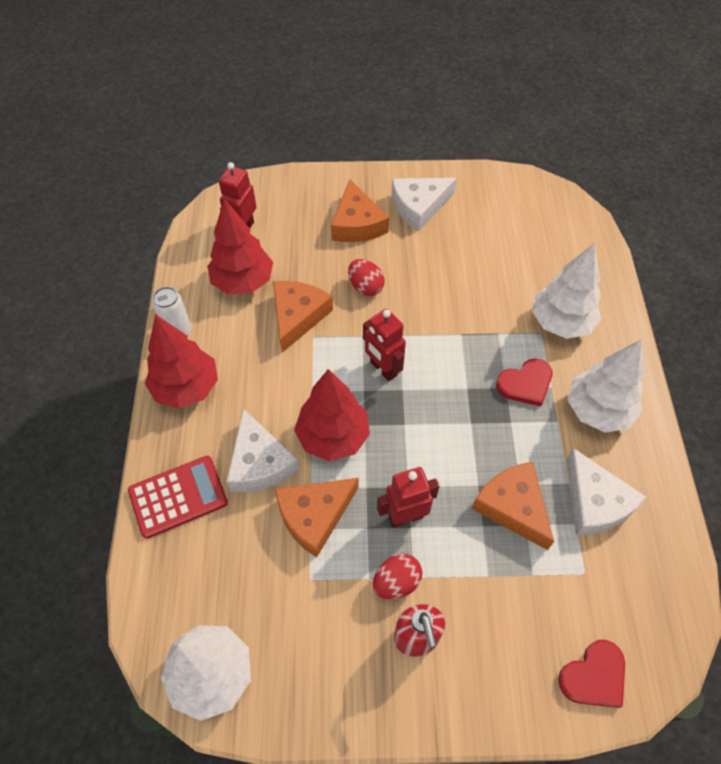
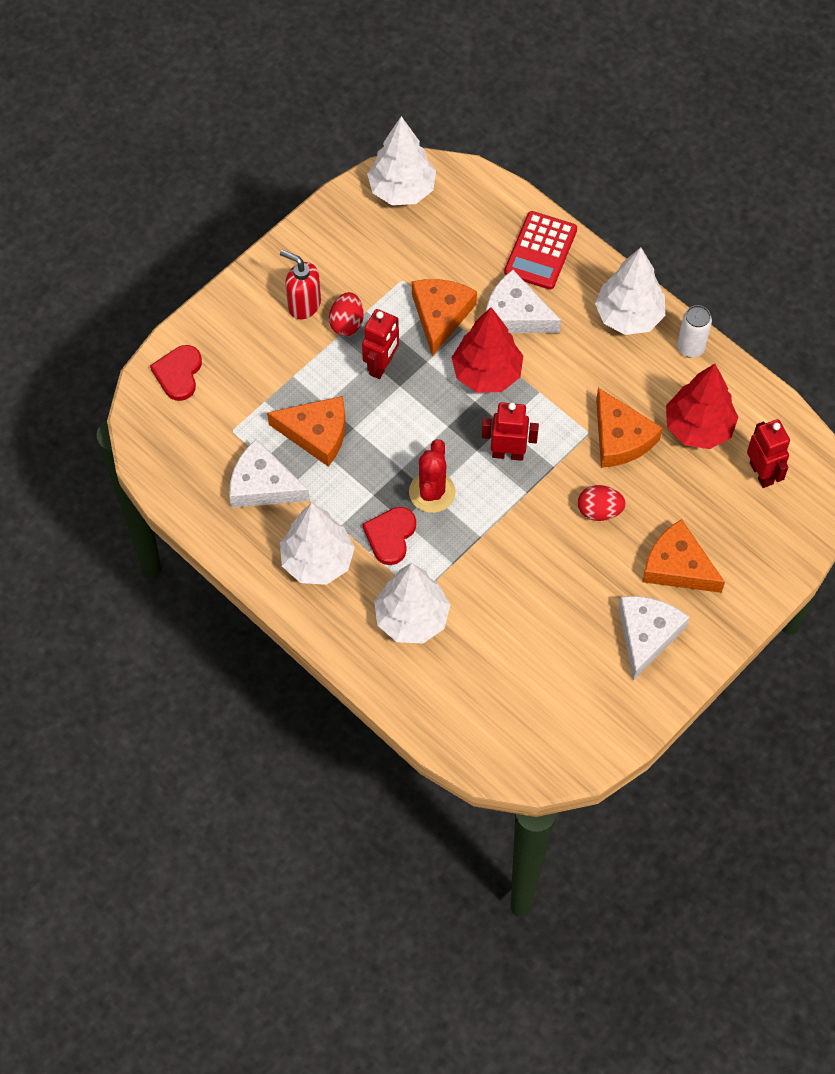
camera: 135 degrees right, 5 degrees up
(186, 388) = (628, 316): red tree -> white tree
(465, 388) = (432, 492): none -> red cactus

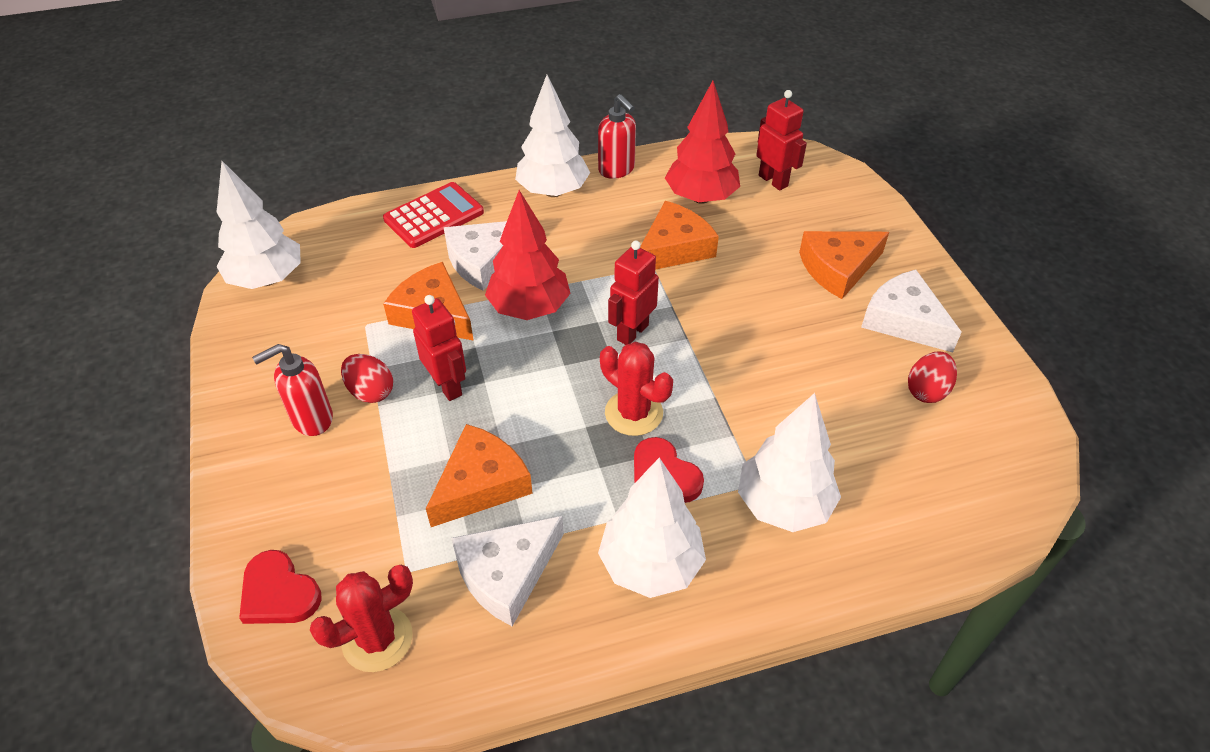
camera: 60 degrees left, 15 degrees down
(182, 443) = (377, 639): none -> red cactus
(540, 251) = (434, 216): red calculator -> red calculator turned 90 degrees counterclockwise
(599, 511) = (744, 295): red egg -> red egg (927, 391)
(620, 438) = (674, 248): orange cheese -> orange cheese turned 45 degrees counterclockwise
(690, 347) = (617, 170): white can -> red soap dispenser
(761, 473) = (773, 181): red robot -> red robot turned 45 degrees clockwise

